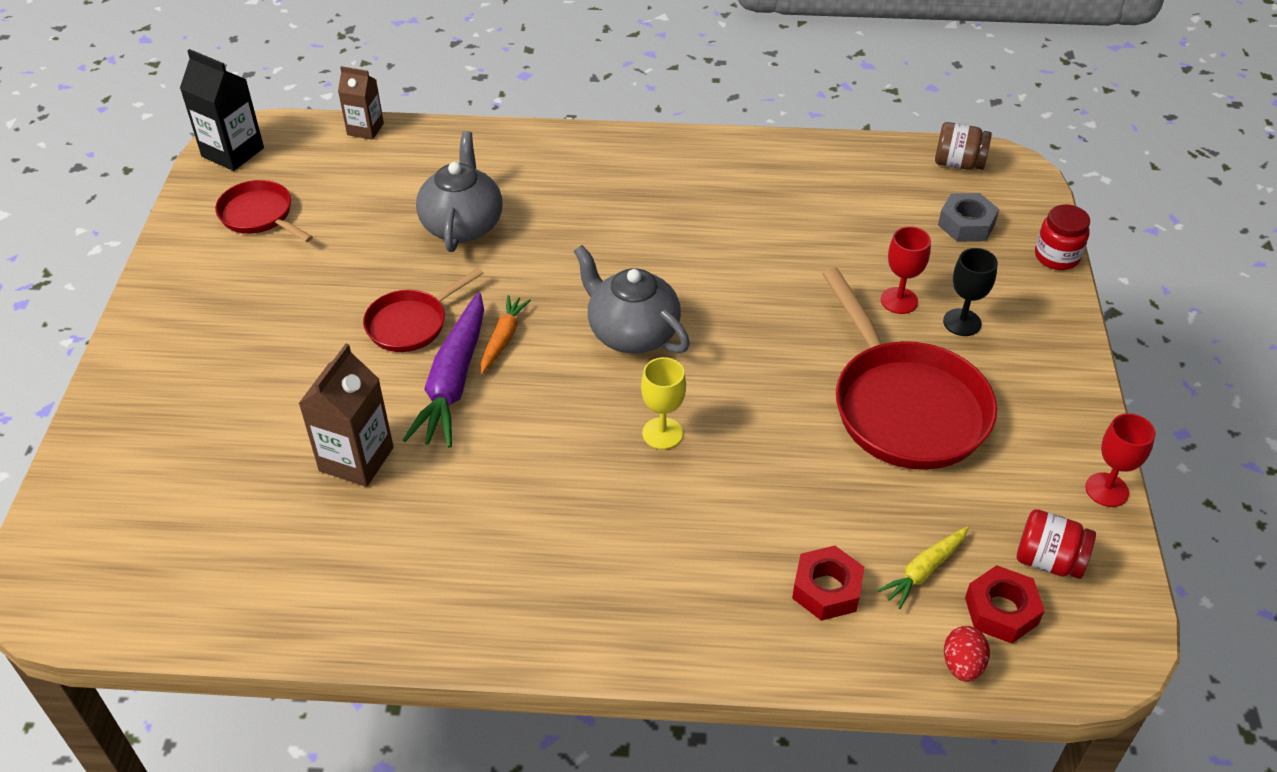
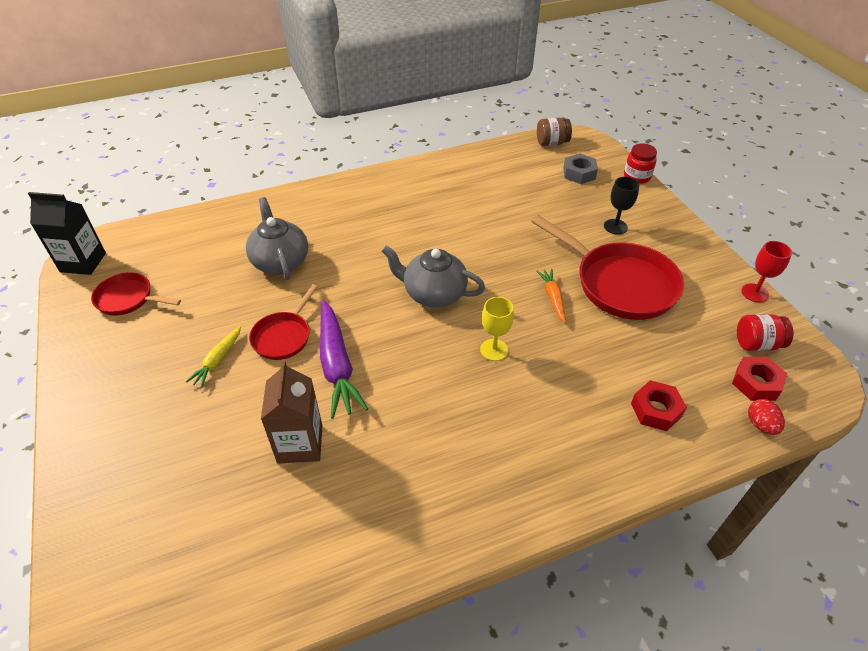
camera: 25 degrees left, 0 degrees up
(365, 129) = (175, 220): brown carton -> none
(503, 338) = (353, 325): orange carrot -> orange carrot (553, 298)
(899, 300) = (574, 225): red goblet -> none
(923, 571) = (699, 376): yellow carrot -> yellow carrot (217, 360)

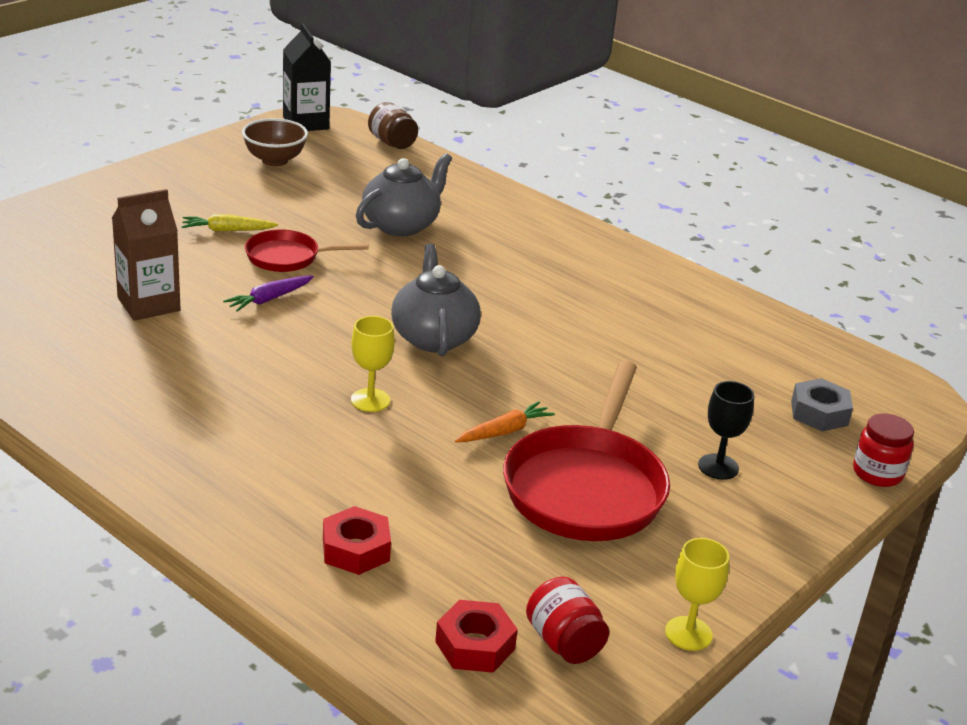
camera: 60 degrees right, 15 degrees down
(128, 299) = (275, 160): red pan -> brown bowl
(337, 365) = (269, 299): purple carrot -> purple carrot, size x0.54
(551, 143) = (872, 374): brown jar -> brown jar (392, 143)
(754, 293) = (688, 633): red goblet -> yellow goblet
(760, 425) = (392, 654): red egg -> none

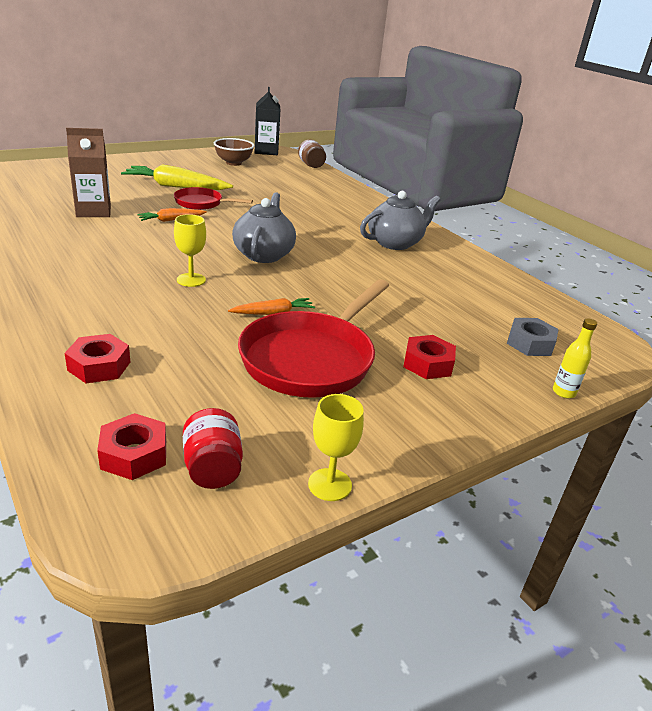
camera: 15 degrees right, 0 degrees up
(227, 230) = (176, 187): yellow carrot -> yellow carrot, size x1.85
(269, 299) = (171, 220): purple carrot -> orange carrot
(401, 225) = (287, 199): grey teapot -> grey teapot (395, 243)
(718, 467) = (428, 364): black goblet -> red nut
(877, 473) = (563, 392): red jar -> yellow bottle

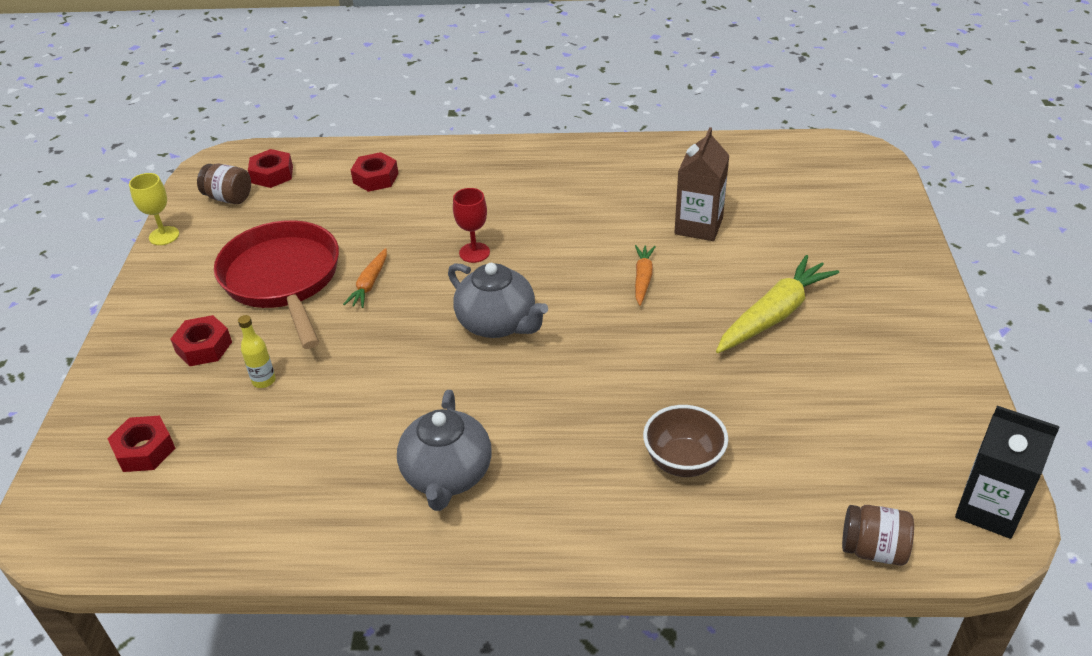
camera: 130 degrees right, 10 degrees up
(191, 280) = (474, 252): yellow goblet -> red goblet
(202, 203) = (694, 321): red pan -> none
(212, 468) = (229, 198): red jar -> brown jar
(233, 163) = (899, 423): brown bowl -> brown bowl (683, 461)
(530, 343) = (144, 450): grey nut -> red nut
(563, 392) = (75, 417): yellow bottle -> yellow bottle (264, 381)

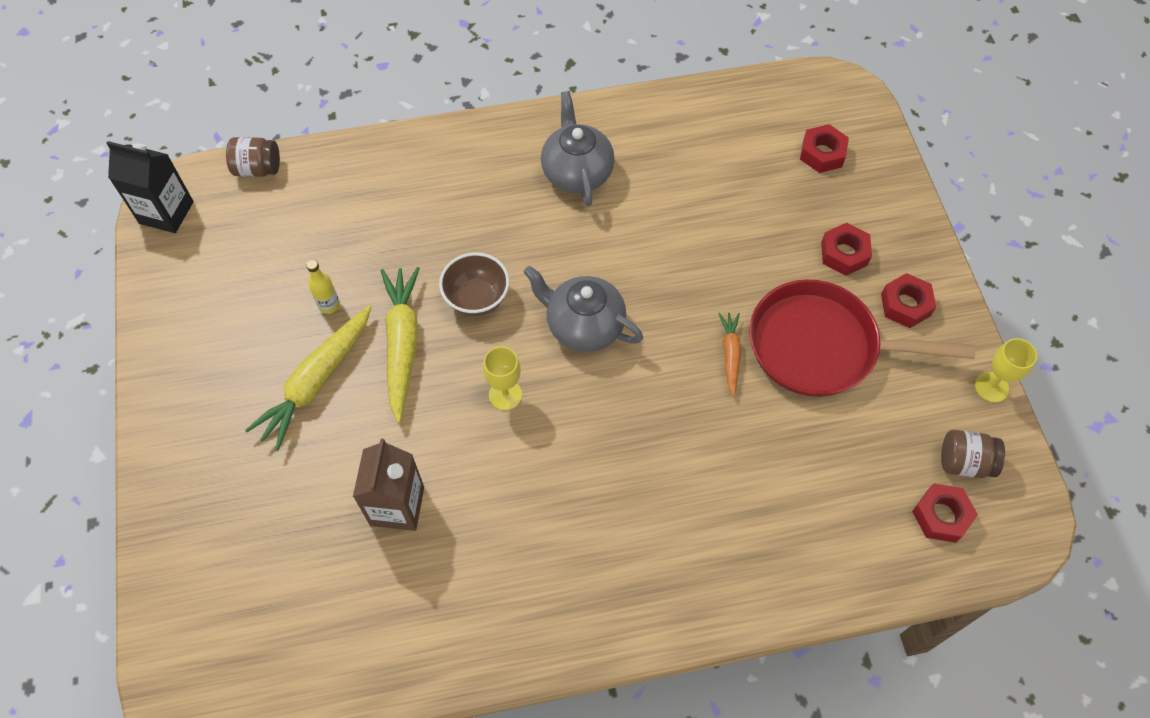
camera: 165 degrees right, 20 degrees up
(264, 381) = (767, 229): yellow bottle -> yellow bottle (329, 305)
(283, 279) = (821, 346): red pan -> red pan turned 135 degrees clockwise
(375, 178) = (808, 531): red nut -> red nut (905, 305)
(474, 252) = (639, 419): red goblet -> none
(590, 282) = (505, 395): none -> yellow goblet
(643, 278) = (451, 410): orange carrot -> none
(683, 461) = (396, 213): brown bowl -> brown bowl (477, 299)
(685, 332) = (402, 344): none -> yellow carrot

